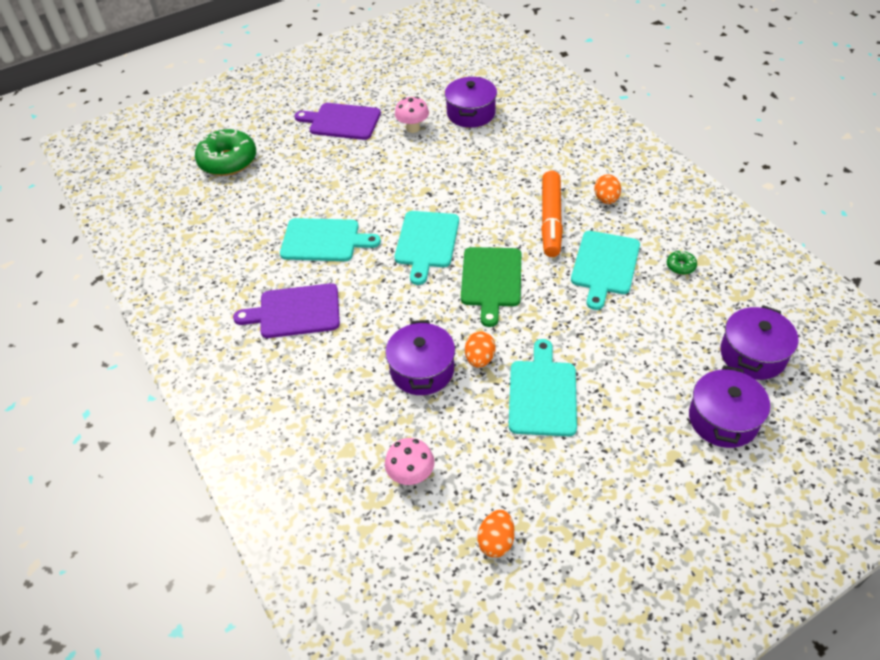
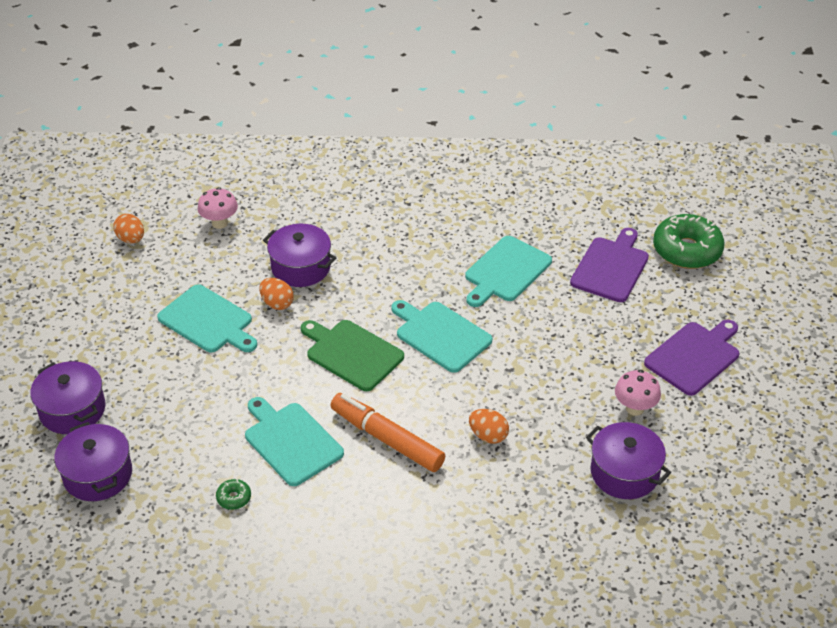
camera: 120 degrees right, 5 degrees down
(295, 311) = (433, 224): purple cutting board -> purple cutting board (611, 267)
(606, 199) = (374, 502): orange egg -> orange egg (488, 436)

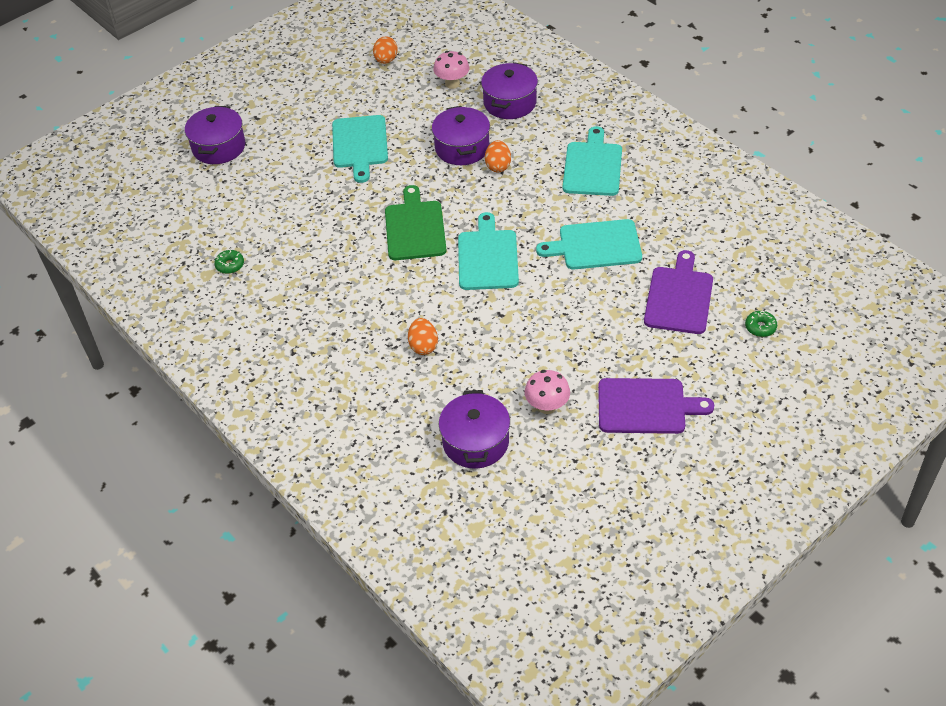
camera: 50 degrees right, 5 degrees up
(98, 474) = (182, 195): purple pot -> purple pot (510, 103)
(277, 303) = (415, 162): orange egg -> orange egg (498, 166)
(291, 441) = (304, 256): turquoise cutting board -> turquoise cutting board (592, 166)
(387, 439) = (360, 298): orange marker -> none
(611, 267) = (679, 297): purple cutting board -> purple cutting board turned 60 degrees counterclockwise
(686, 250) = (760, 327): green donut -> green donut, size x0.42

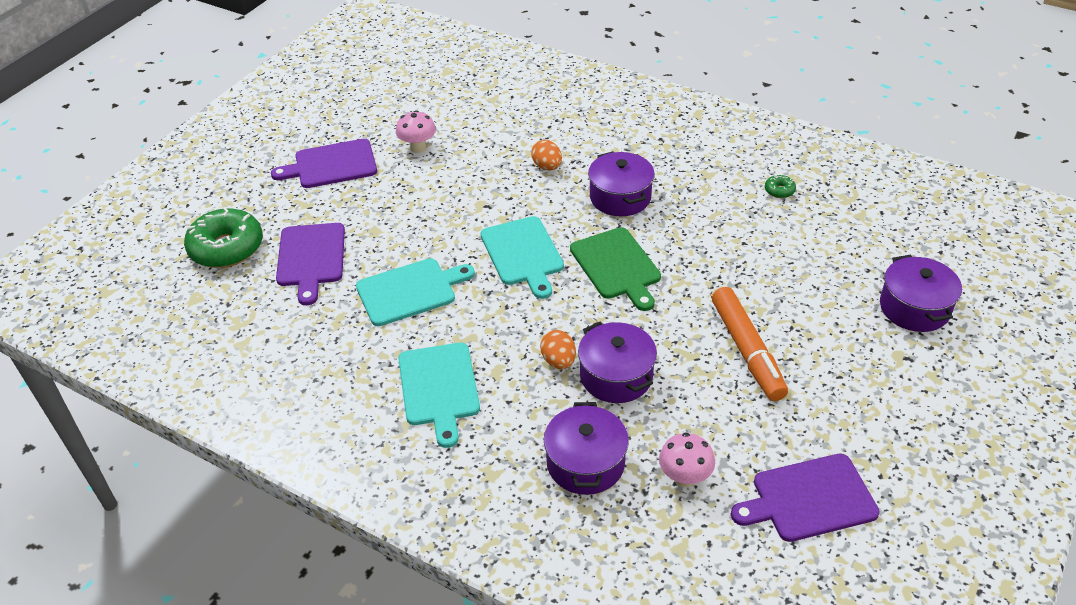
camera: 160 degrees right, 5 degrees down
(360, 144) = (747, 350): turquoise cutting board -> orange marker
(386, 60) = (809, 499): orange egg -> purple cutting board
(475, 442) = (469, 114): purple pot -> purple pot (620, 197)
(760, 327) = (226, 248): green donut -> green donut, size x2.37

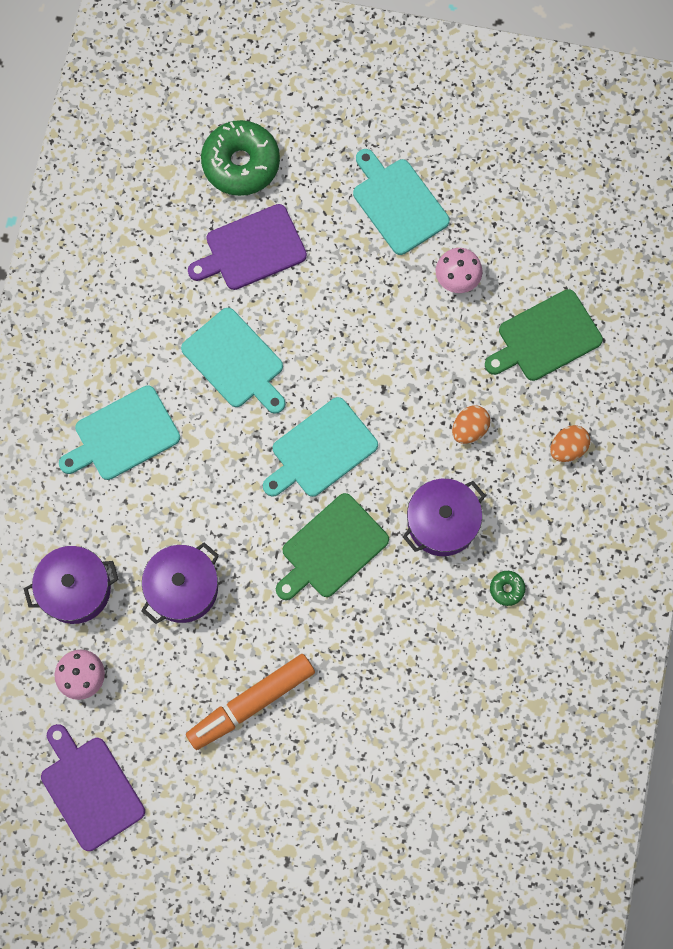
camera: 70 degrees right, 30 degrees up
(331, 165) = (398, 203): purple cutting board -> turquoise cutting board
(492, 114) = (545, 337): none -> green cutting board
(558, 361) = (186, 530): orange egg -> orange egg (567, 448)
(779, 190) = (510, 693): green donut -> green donut (507, 589)
(914, 308) = (361, 862): purple pot -> none

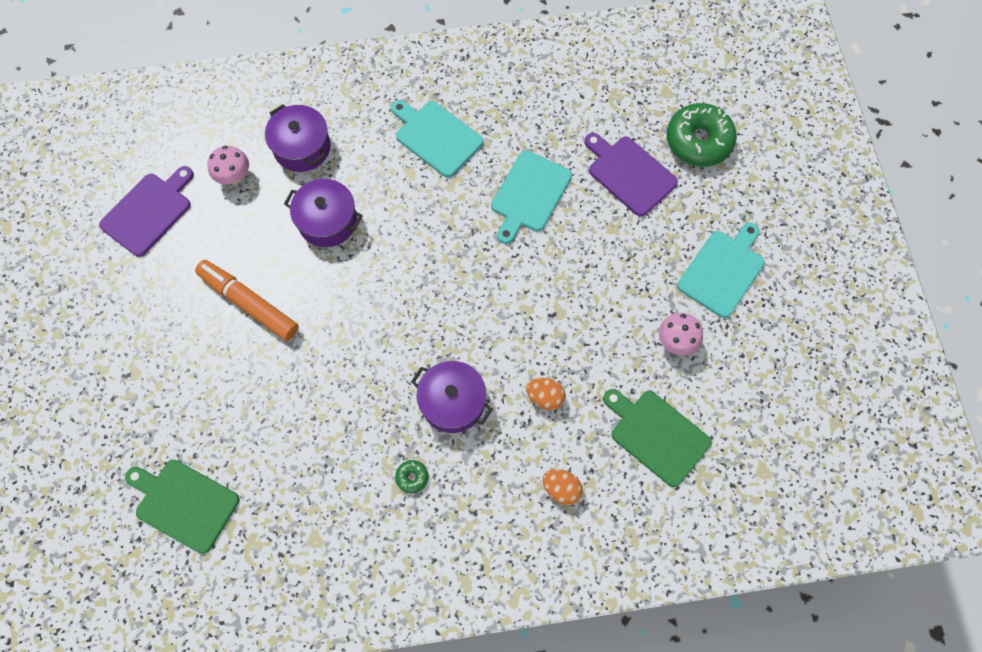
camera: 70 degrees right, 5 degrees down
(321, 450) = (479, 284): turquoise cutting board -> none
(331, 548) = (398, 320): green cutting board -> green cutting board (184, 503)

